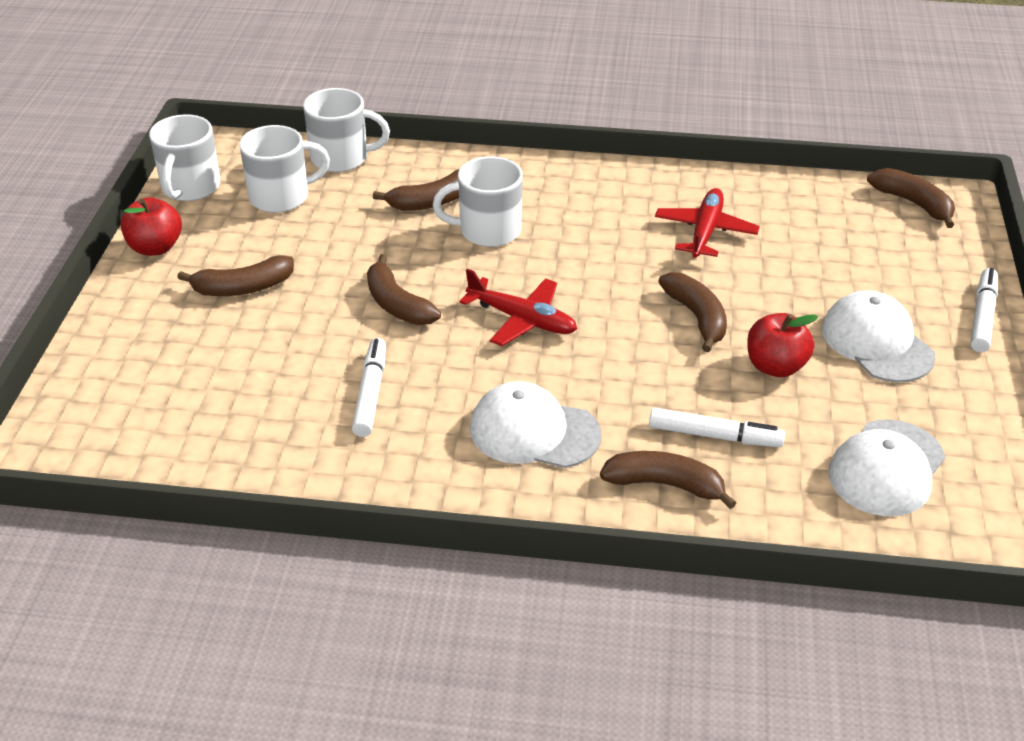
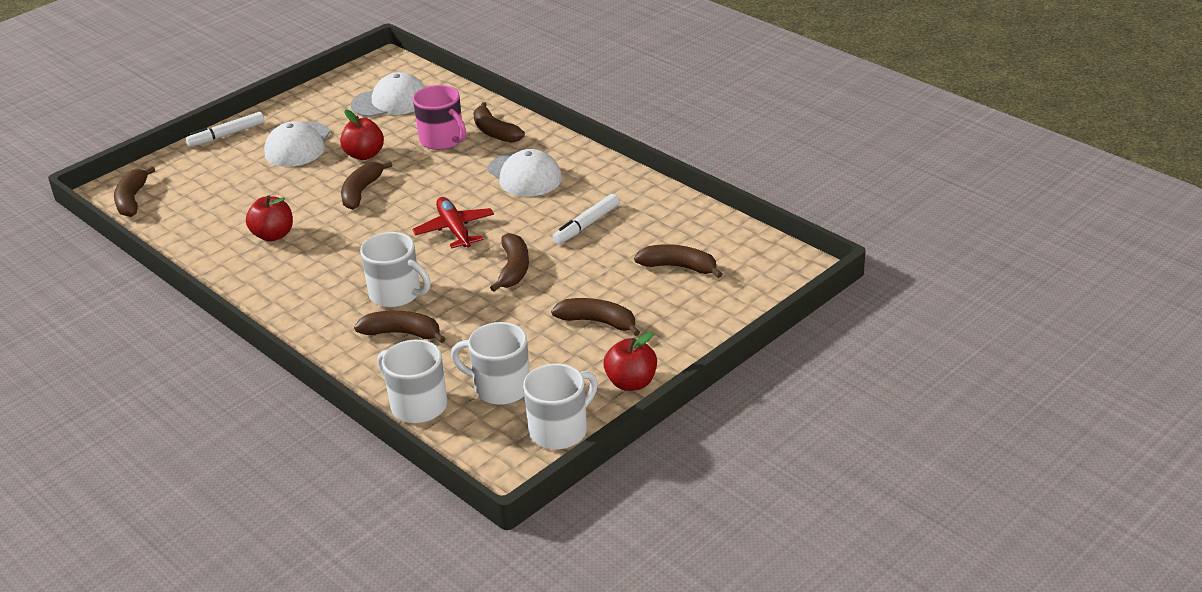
camera: 140 degrees left, 5 degrees down
(202, 387) = (679, 267): none -> brown banana
(705, 232) = (273, 235): red plane -> red apple
(715, 436) = (442, 140): white marker -> pink mug

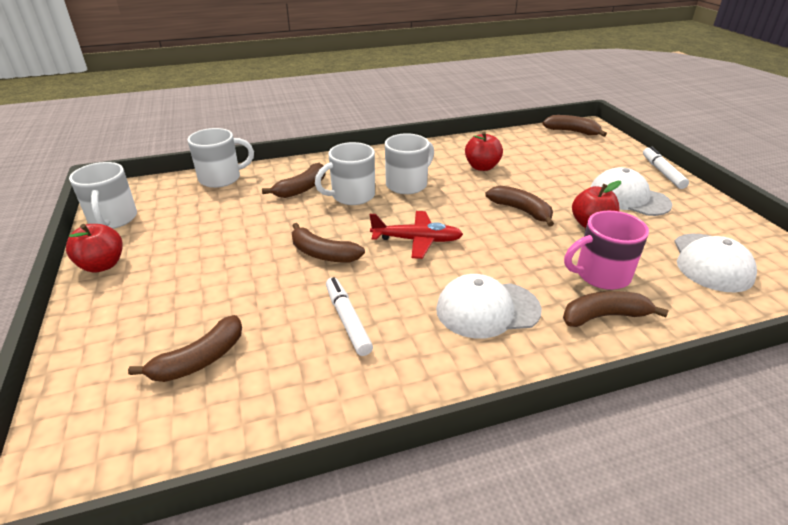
camera: 115 degrees right, 0 degrees up
(500, 388) = (190, 209): white mug -> white mug (407, 184)
(598, 322) = (194, 274): brown banana -> none

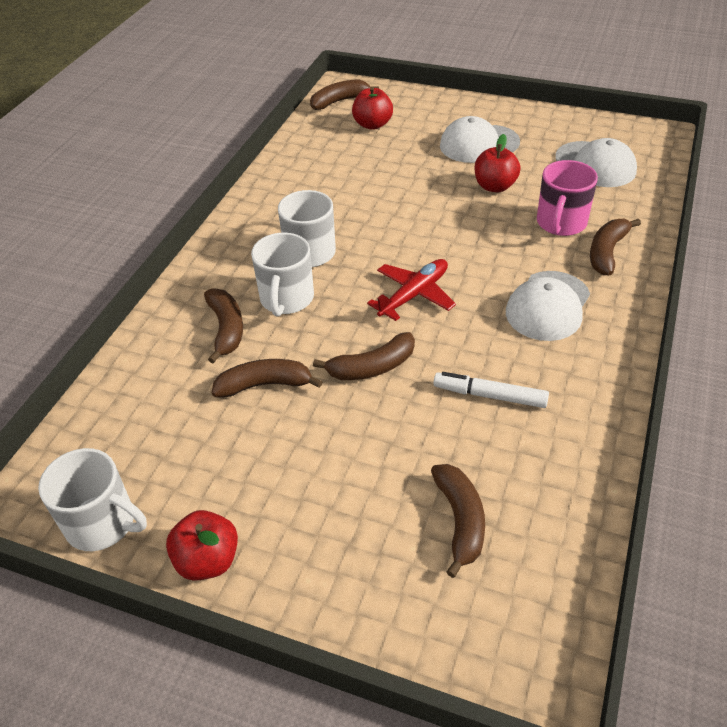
camera: 50 degrees left, 10 degrees up
(221, 178) = (118, 386): white mug -> none
(482, 167) = (335, 188): red apple -> red apple (372, 124)
(521, 211) = (434, 209): brown banana -> brown banana (265, 385)
(662, 172) = (463, 103): white marker -> none

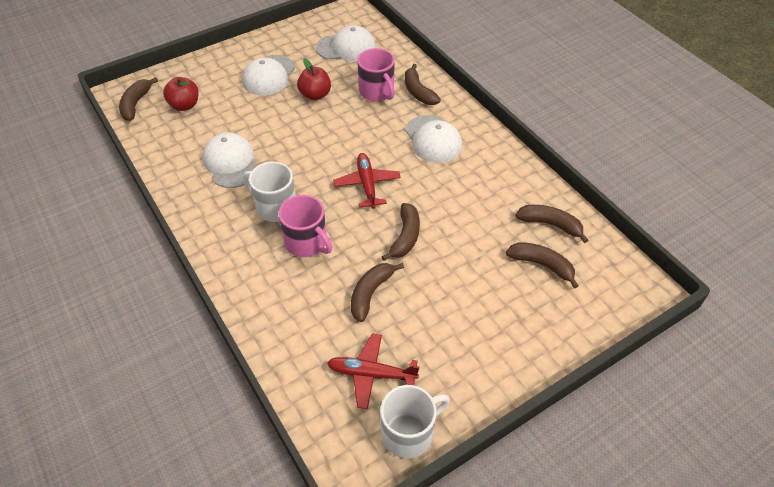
camera: 55 degrees left, 5 degrees up
(158, 447) = (372, 374): none -> red plane
(208, 560) = (480, 390): red apple -> none
(226, 329) = (302, 287): brown banana -> brown banana (550, 225)
(286, 299) = (307, 243): white mug -> pink mug
(334, 192) = (230, 163): none -> white cap
(490, 395) = (472, 202): white marker -> none

